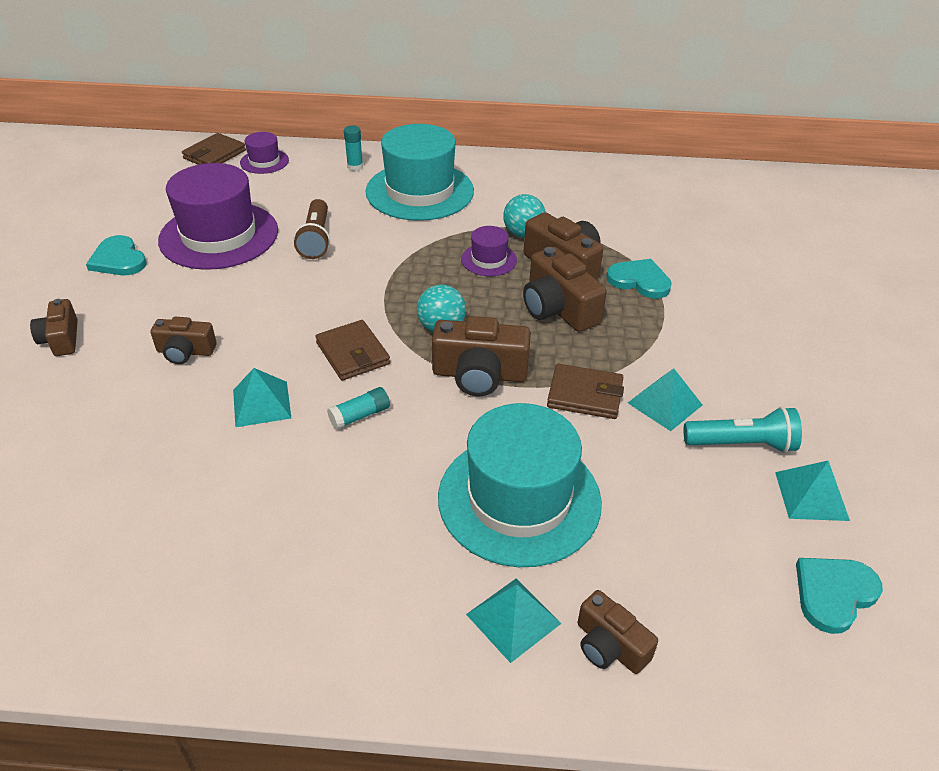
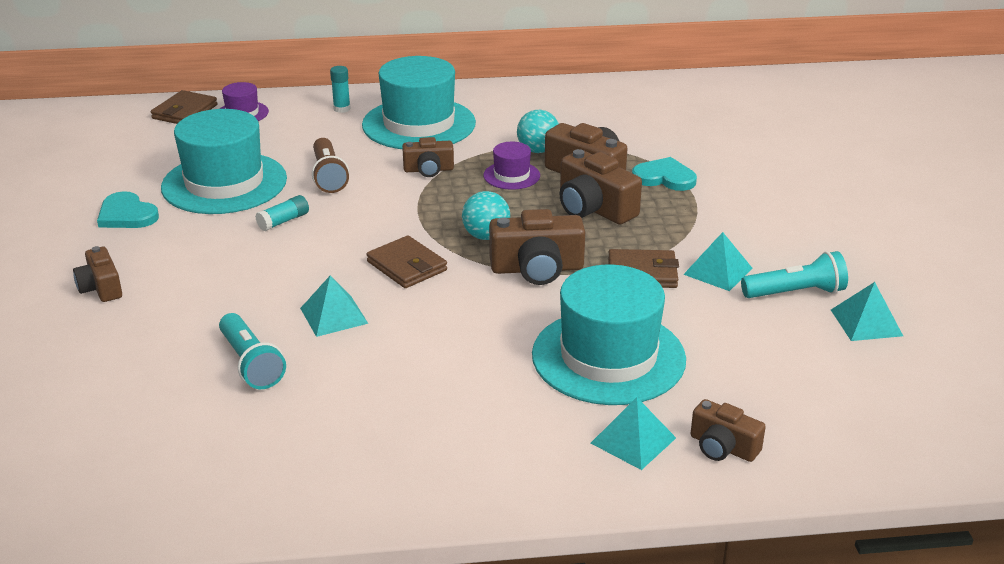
camera: 10 degrees left, 10 degrees down
(161, 451) = (251, 363): none -> turquoise flashlight
(185, 351) = (237, 283): brown camera -> brown camera (428, 170)
(219, 235) = (224, 183): purple hat -> turquoise hat
(360, 416) = (434, 313): turquoise glue stick -> turquoise glue stick (283, 221)
(833, 593) = (901, 387): turquoise heart -> none

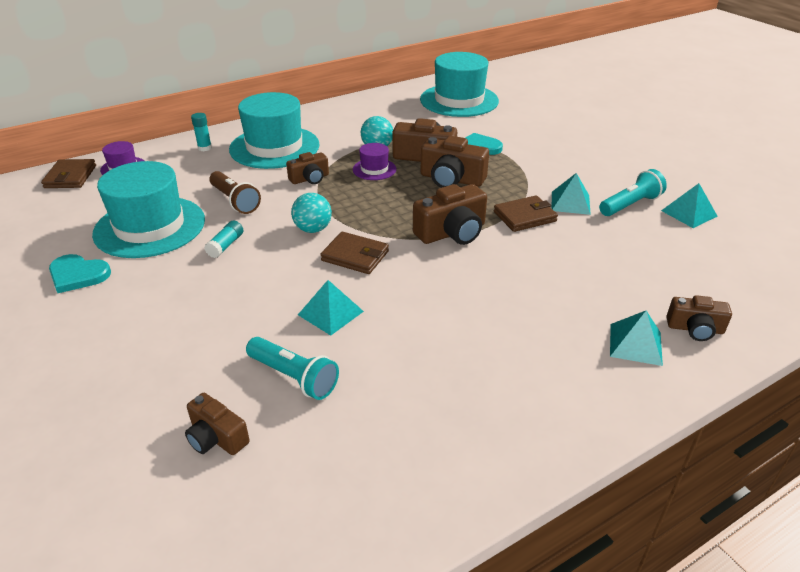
camera: 25 degrees left, 5 degrees up
(101, 288) = (99, 348): brown camera -> brown camera (216, 437)
(486, 236) = (394, 218): turquoise ball -> turquoise ball (313, 229)
(608, 357) = (560, 285): turquoise hat -> turquoise hat (459, 100)

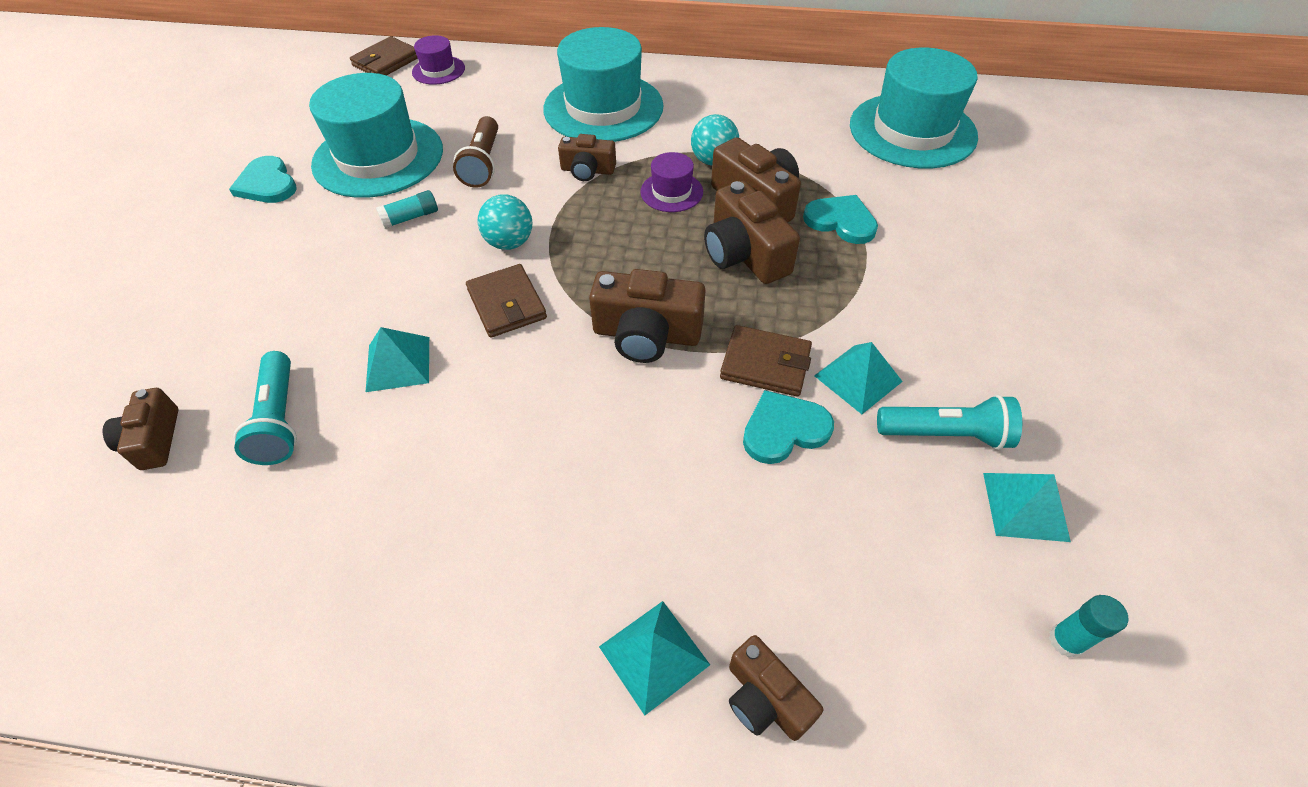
camera: 40 degrees right, 15 degrees up
(205, 148) = (536, 77): turquoise glue stick -> turquoise glue stick (1066, 641)
(568, 236) = (784, 429): none -> turquoise heart

